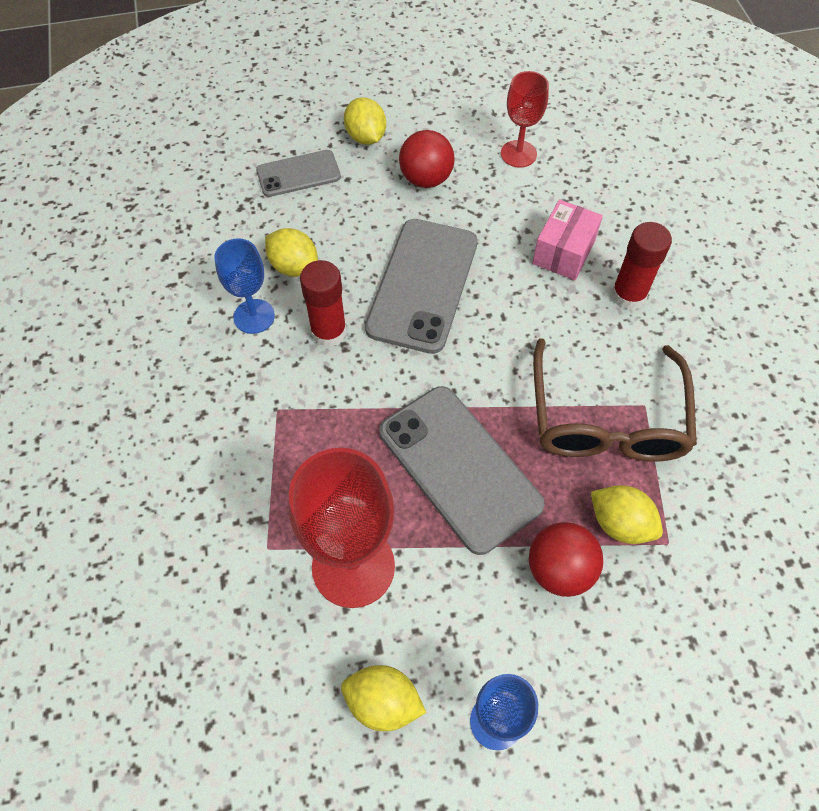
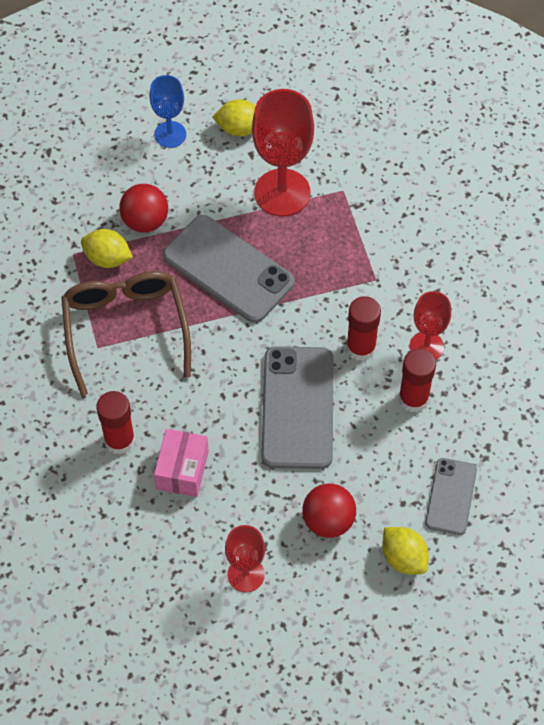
camera: 165 degrees right, 0 degrees up
(254, 316) = (426, 346): blue goblet -> red goblet
(294, 266) = (413, 399): yellow lemon -> red glue stick
(298, 174) = (451, 496): grey phone -> grey phone turned 45 degrees counterclockwise

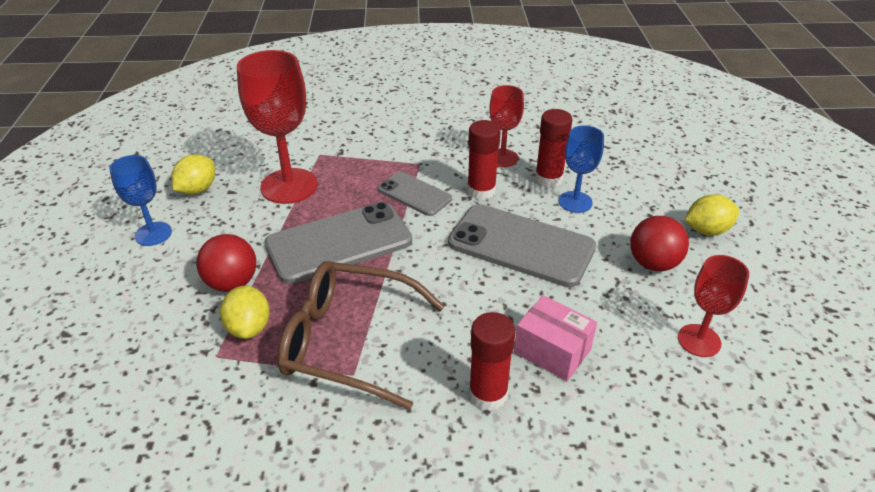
camera: 65 degrees left, 20 degrees down
(107, 258) = (249, 327): yellow lemon -> yellow lemon turned 60 degrees counterclockwise
(387, 433) = (575, 202): none -> blue goblet
(451, 496) = (653, 187): grey phone -> grey phone (414, 194)

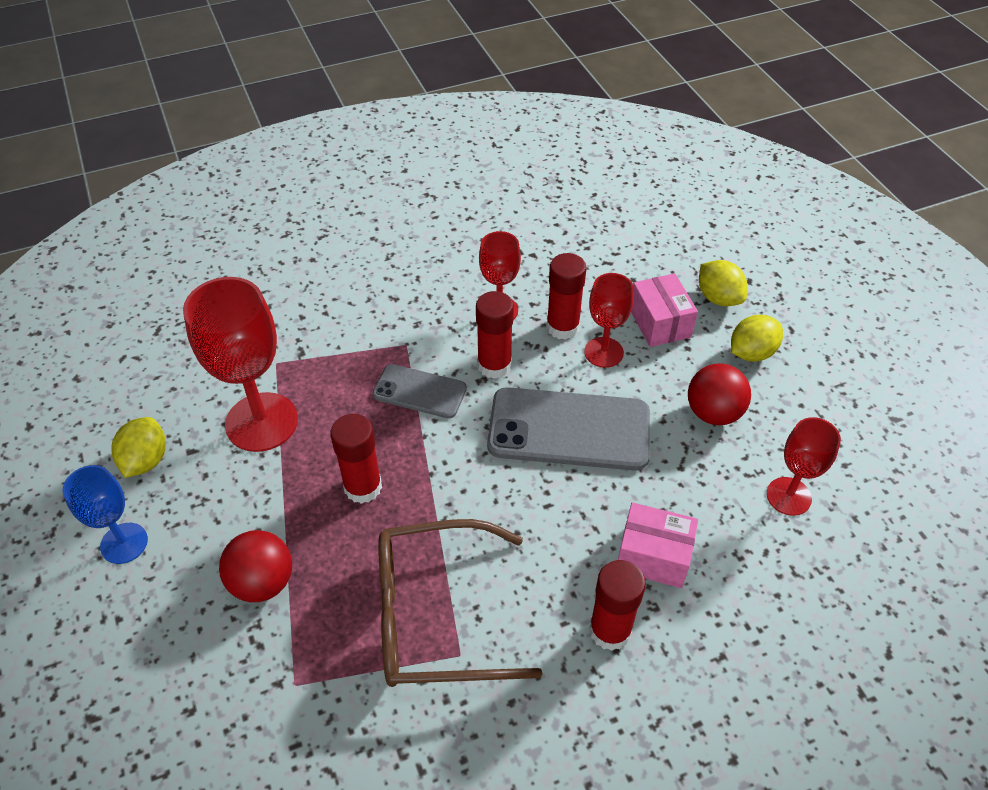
camera: 20 degrees left, 10 degrees up
(249, 327) = (314, 635): yellow lemon -> yellow lemon (718, 298)
(339, 243) = (363, 487): grey phone -> red glue stick
(575, 202) = (603, 352): blue goblet -> red goblet
(632, 193) = (659, 323): none -> pink box

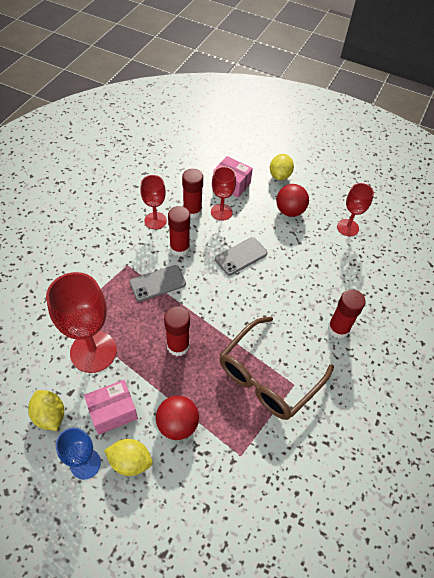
camera: 45 degrees left, 5 degrees up
(569, 429) = (241, 256): grey phone -> grey phone, size x0.57
(653, 556) = (324, 287): pink box -> pink box (113, 412)
(718, 298) = (244, 159): yellow lemon -> yellow lemon (130, 461)

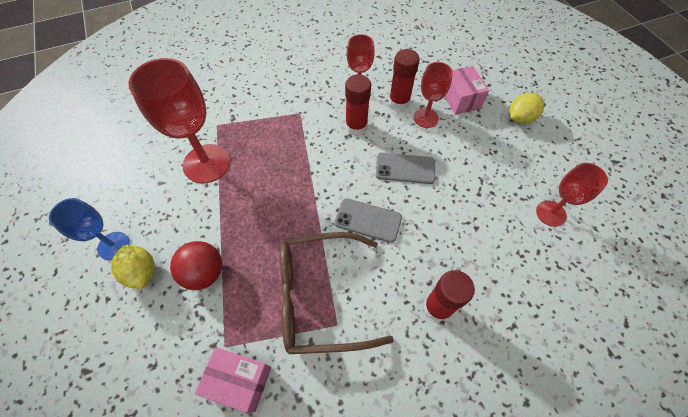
camera: 45 degrees right, 5 degrees up
(50, 415) = (131, 189): yellow lemon -> none
(113, 412) = (171, 221): pink box -> pink box (239, 381)
(157, 283) = (308, 143): grey phone -> grey phone (368, 220)
(178, 346) = (272, 207): red glue stick -> none
(289, 211) = (498, 157): red ball -> none

